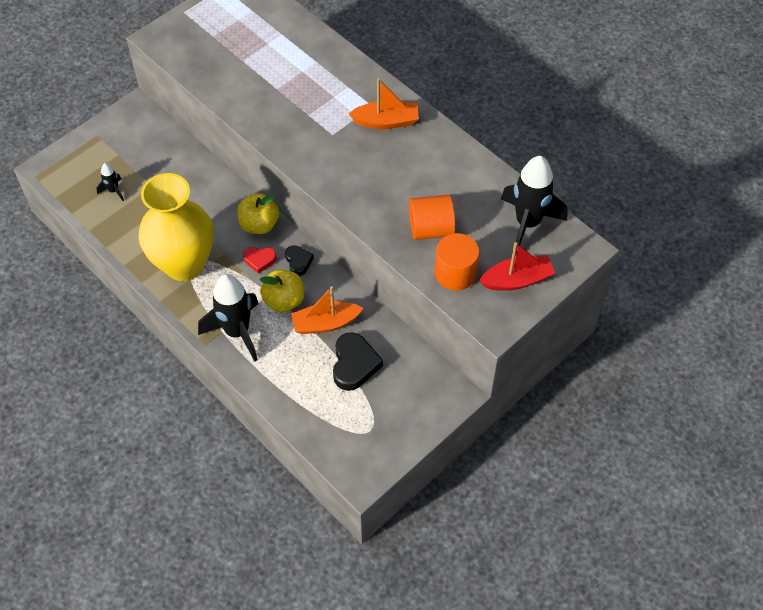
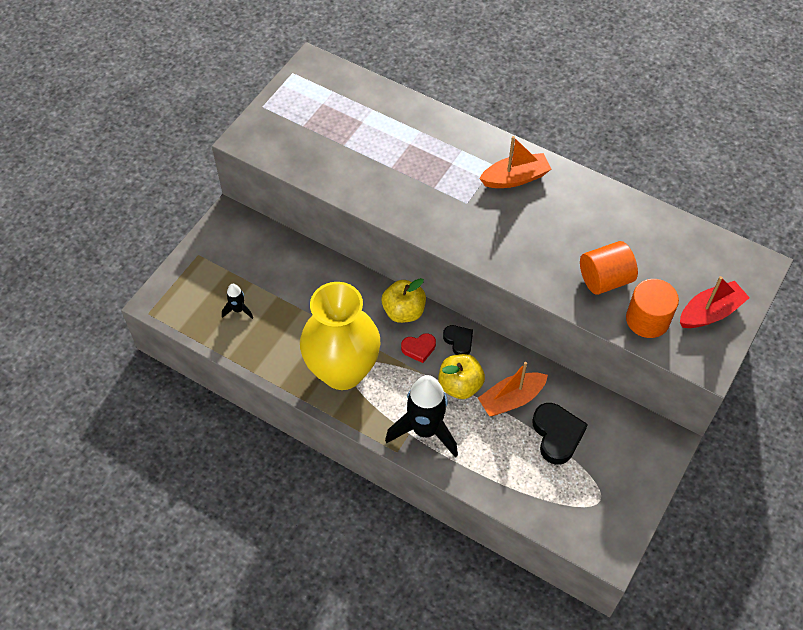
camera: 15 degrees left, 0 degrees up
(527, 223) = (696, 252): black rocket -> none

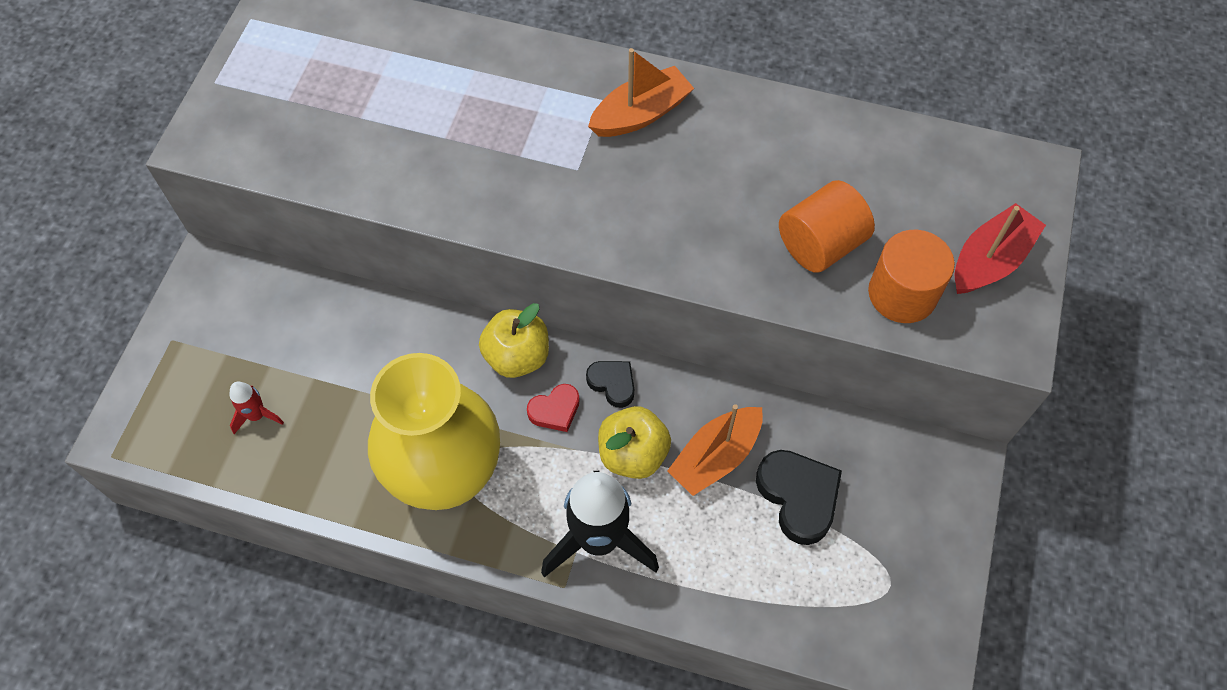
camera: 15 degrees left, 5 degrees up
(238, 310) = (257, 415): black rocket -> red rocket

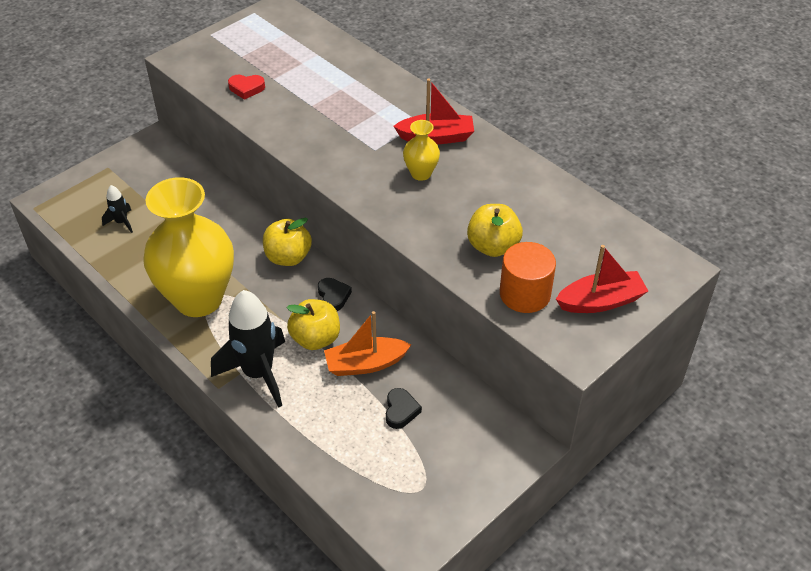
camera: 30 degrees right, 15 degrees down
(257, 415) = (121, 222): red rocket -> black rocket
(555, 410) = (288, 294): red heart -> red heart (246, 88)
(641, 114) = (436, 137): orange boat -> red boat
(661, 178) = (421, 173): none -> yellow vase
(798, 497) = (401, 411): black heart -> black heart, size x0.59
(820, 244) = (493, 246): orange cylinder -> yellow apple

